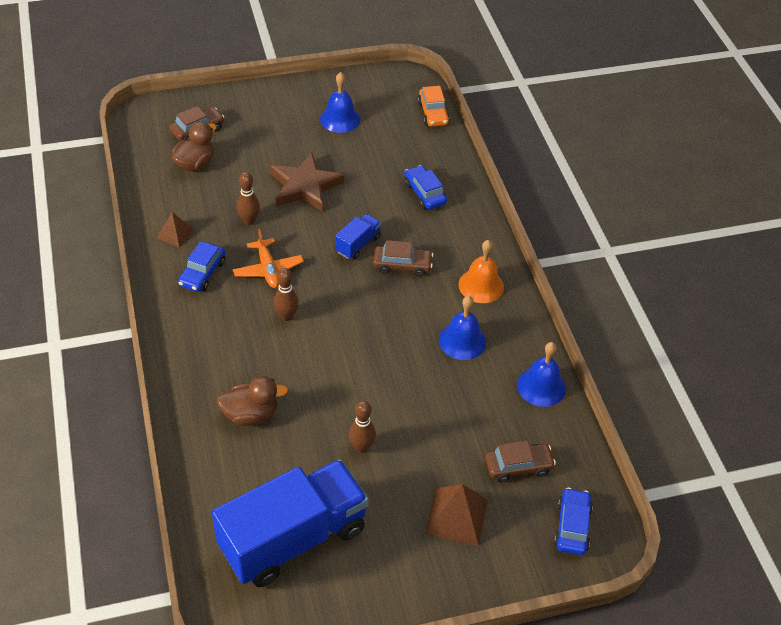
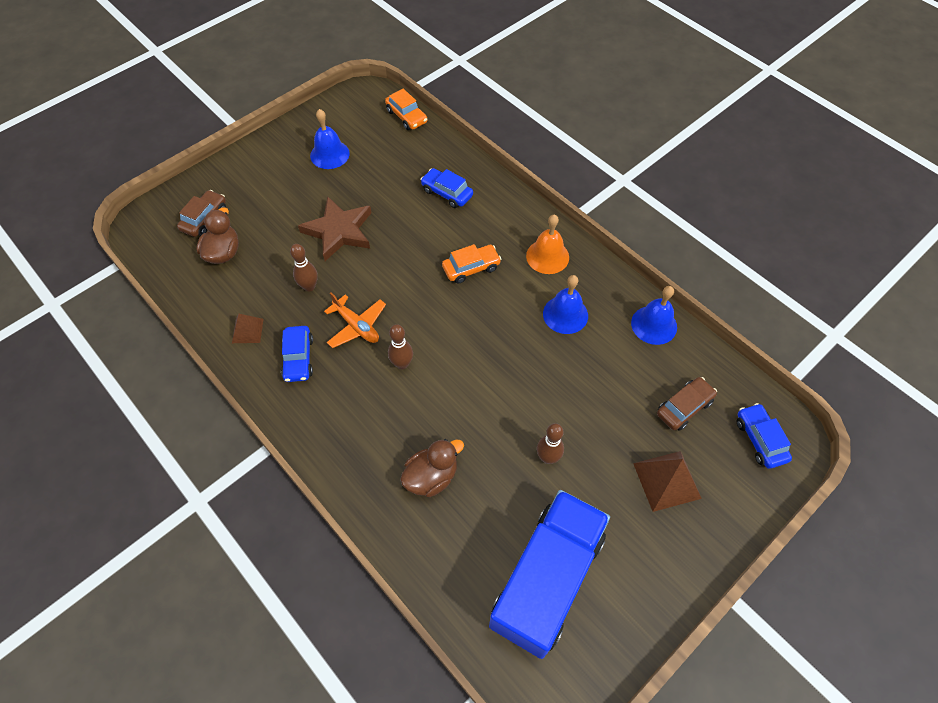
camera: 25 degrees left, 10 degrees up
(358, 244) = (421, 265): blue truck -> none
(402, 265) = (471, 268): brown car -> orange car

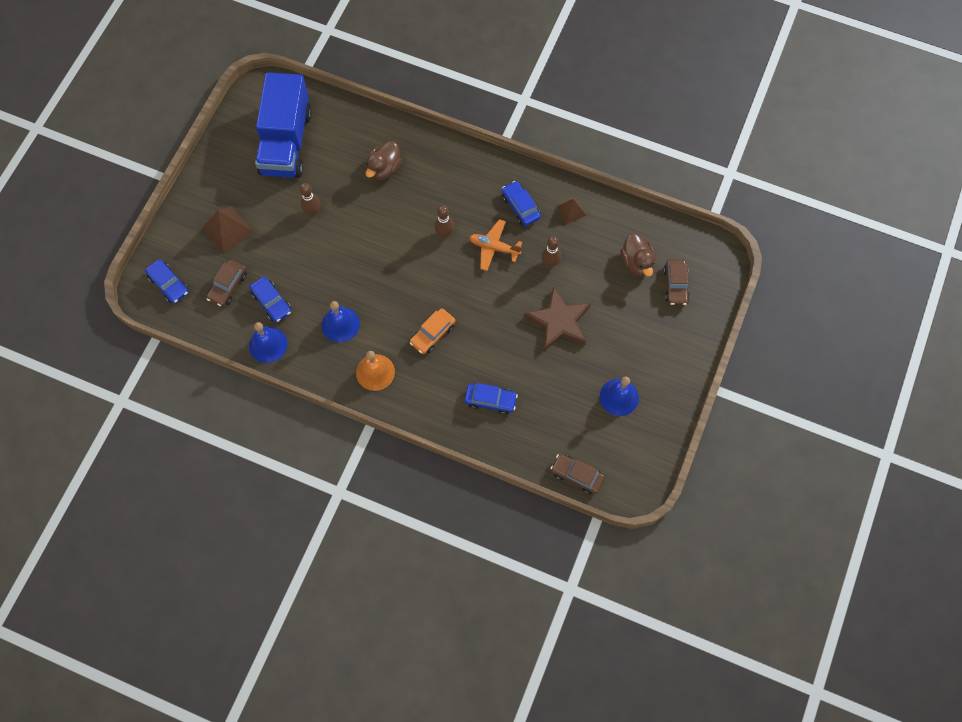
camera: 155 degrees right, 10 degrees up
(406, 116) = (576, 475): orange car -> brown car
(636, 368) = (272, 302): none -> blue car

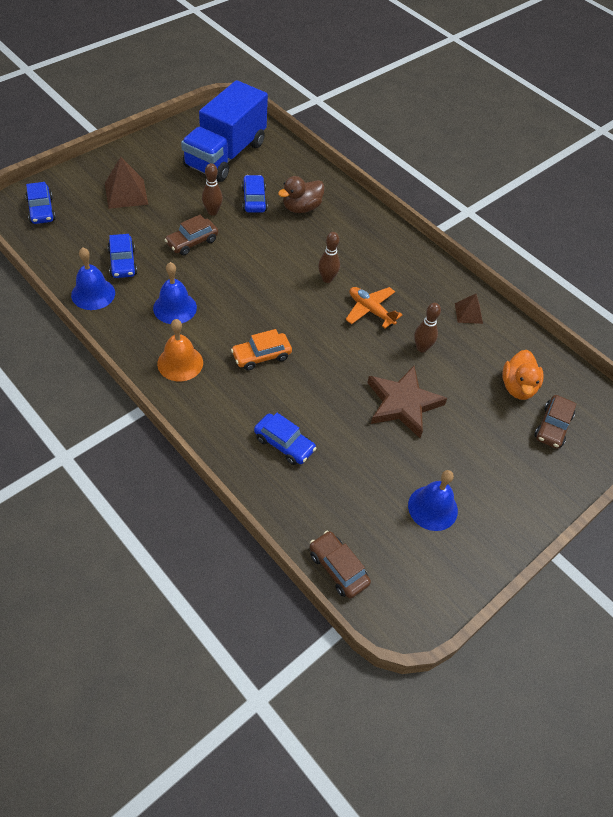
camera: 20 degrees right, 15 degrees down
(228, 286) = (93, 233): brown car -> brown car (192, 242)
(520, 207) = (417, 289): blue car -> blue car (254, 200)
(636, 263) = (517, 387): brown duck -> orange duck

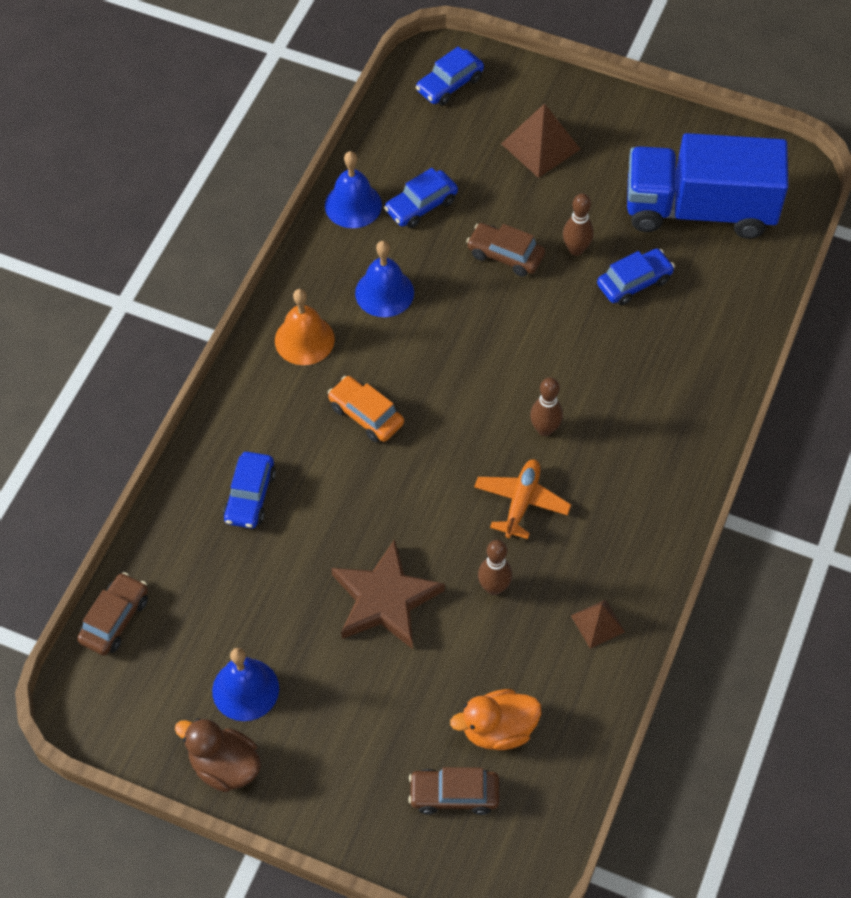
camera: 70 degrees right, 5 degrees up
(301, 208) = (660, 342): brown duck -> brown duck (224, 766)

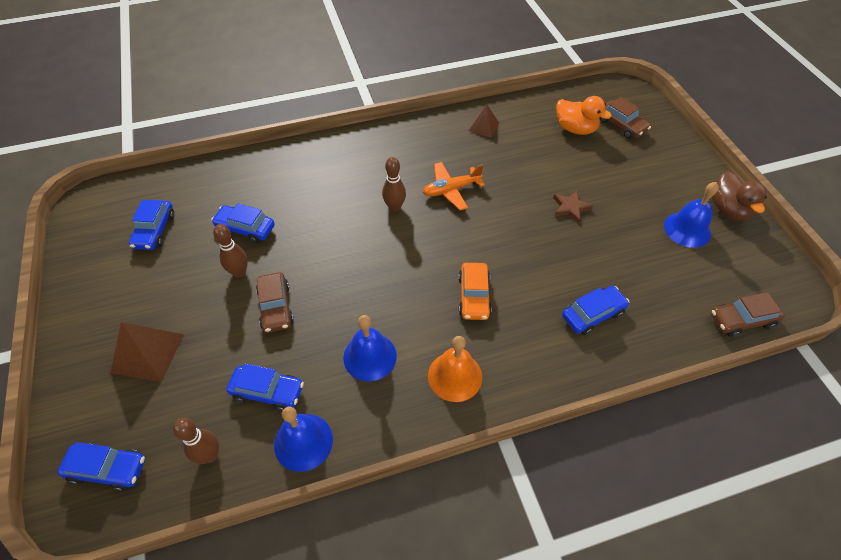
camera: 130 degrees left, 5 degrees down
(385, 599) = (570, 208): brown star -> brown star, size x0.51
(494, 587) = (511, 171): brown bowling pin -> brown bowling pin (210, 455)
(699, 209) = (155, 231): blue truck -> blue car

